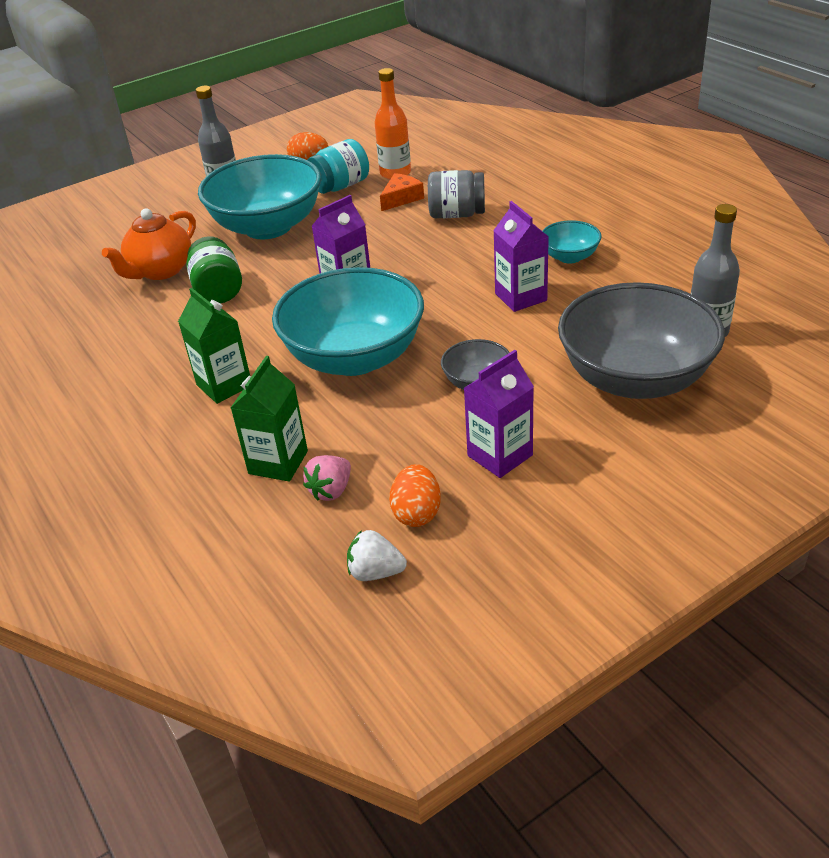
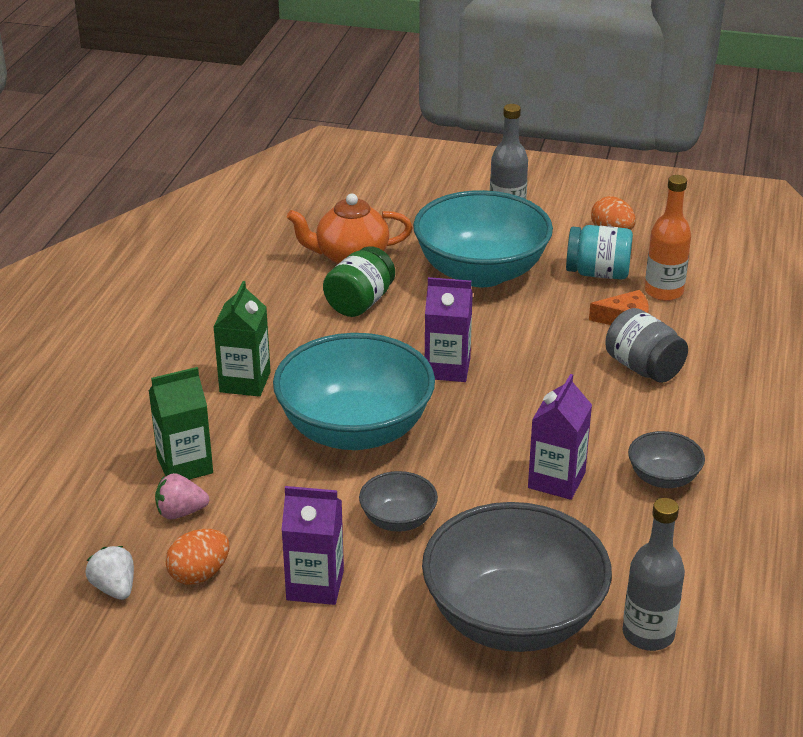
camera: 45 degrees right, 5 degrees down
(569, 257) = (663, 478): turquoise bowl -> grey bowl

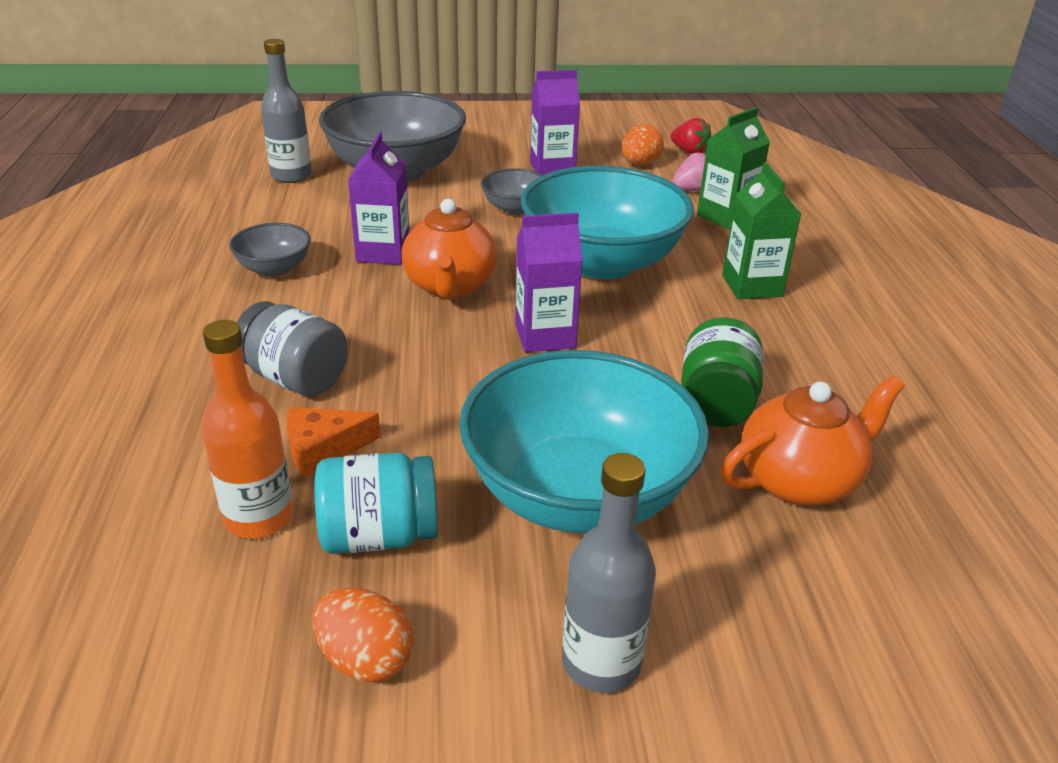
camera: 160 degrees right, 0 degrees up
(114, 588) = (689, 152): white strawberry -> red strawberry
(505, 428) = (450, 286): none -> orange teapot

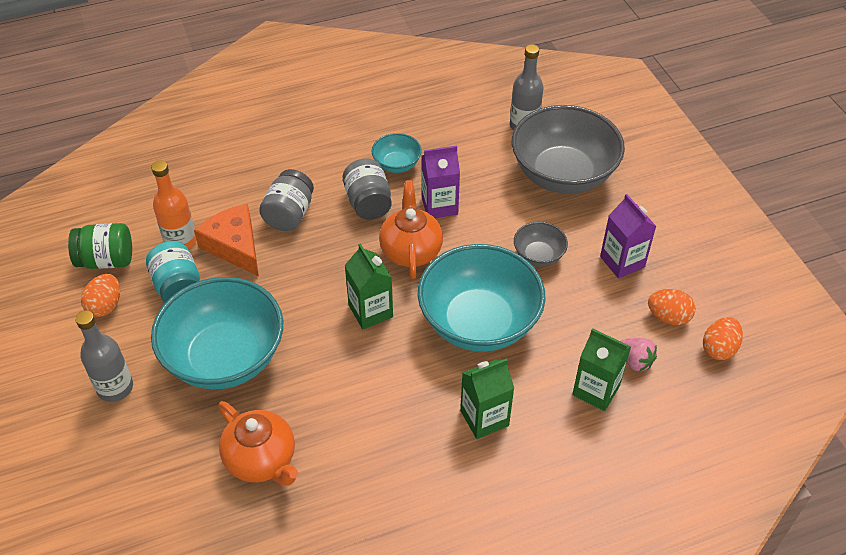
camera: 75 degrees right, 15 degrees up
(274, 269) = (396, 164): grey bowl -> turquoise bowl
(323, 449) = (234, 246): orange cheese -> orange cheese, size x1.59
(332, 303) = (368, 203): none -> grey jar
(450, 286) = (411, 250): orange teapot -> orange teapot turned 105 degrees clockwise
(545, 336) = (370, 311): purple carton -> green carton
(689, 152) = (719, 348): red strawberry -> orange egg
(716, 402) = (327, 411): green jar -> green jar (106, 260)

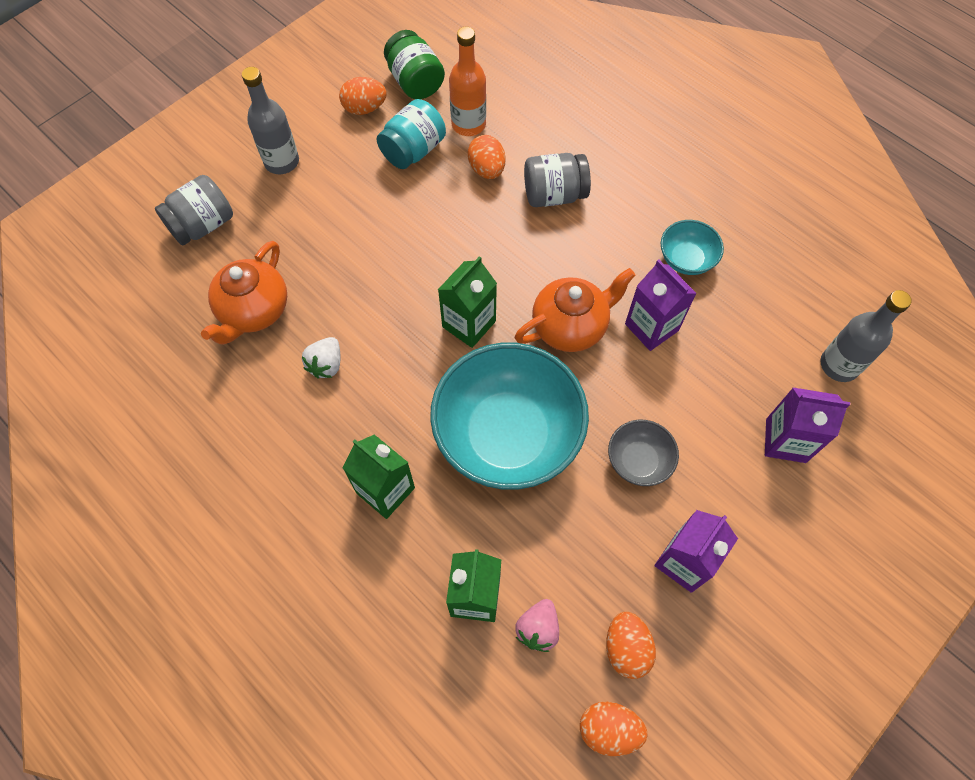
camera: 65 degrees right, 15 degrees up
(225, 357) = (352, 227): turquoise bowl -> none
(234, 246) = (487, 169): orange cheese -> orange egg
(349, 422) = (326, 364): none -> white strawberry
(368, 203) = (613, 257): grey jar -> grey jar (203, 225)
(563, 174) = (785, 440): grey bowl -> purple carton

